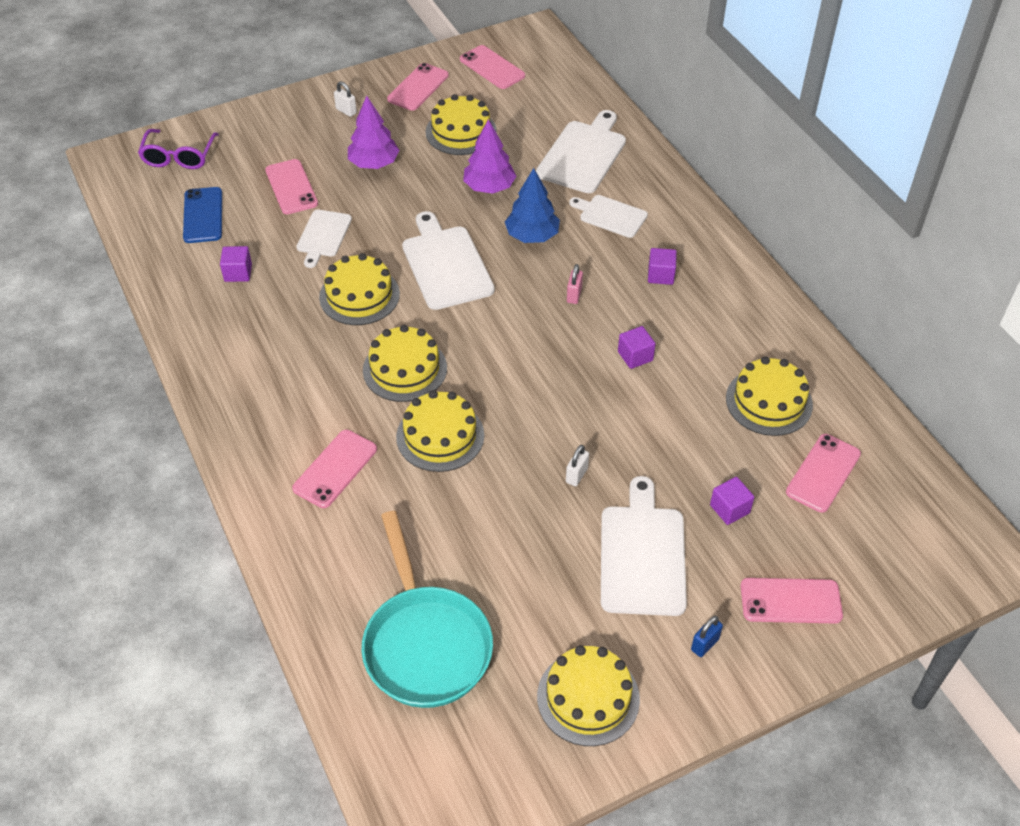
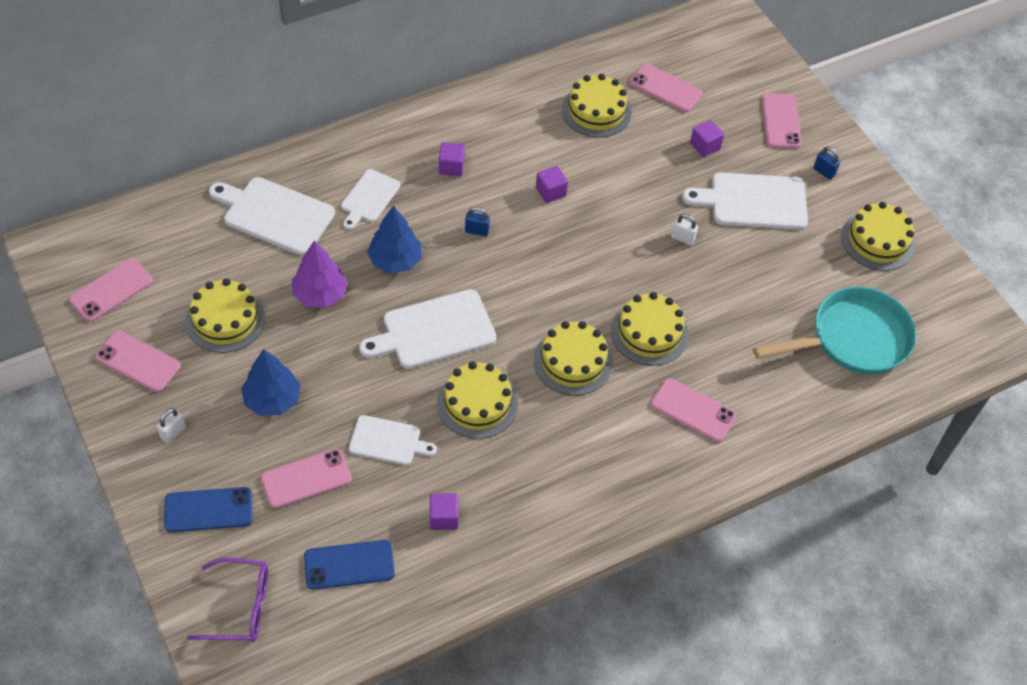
camera: 95 degrees left, 5 degrees up
(270, 135) = (208, 510): none -> blue phone
(374, 163) = (272, 400): purple tree -> blue tree
(574, 295) = (477, 231): pink padlock -> blue padlock

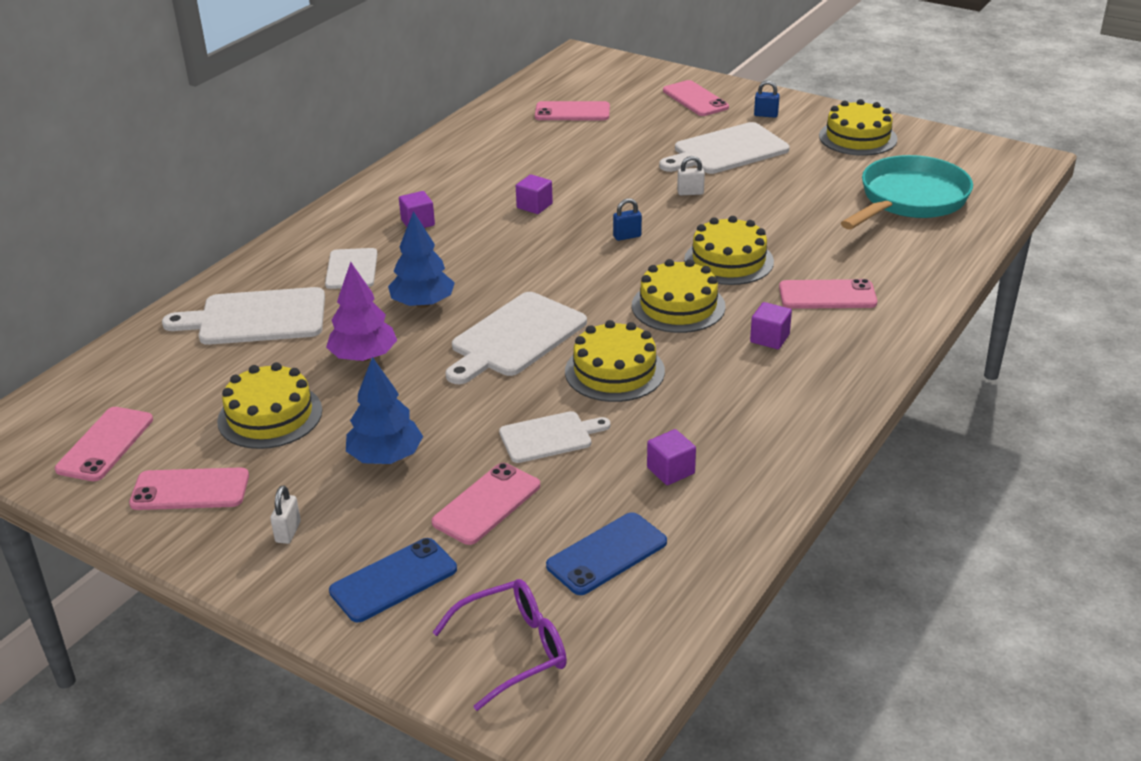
camera: 25 degrees left, 20 degrees down
(477, 231) = (488, 255): blue padlock -> blue padlock (627, 236)
(596, 111) = (523, 144): yellow cake -> none
(705, 146) = (646, 133): purple cube -> purple cube (769, 338)

